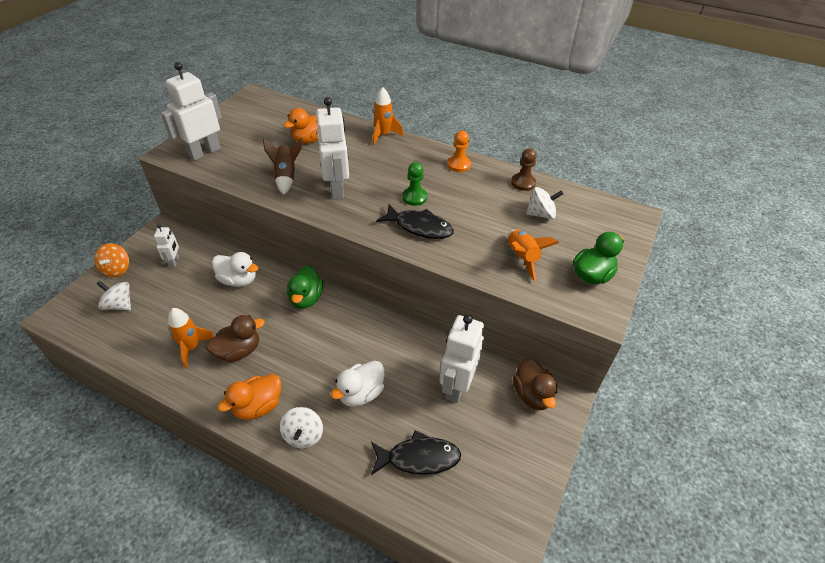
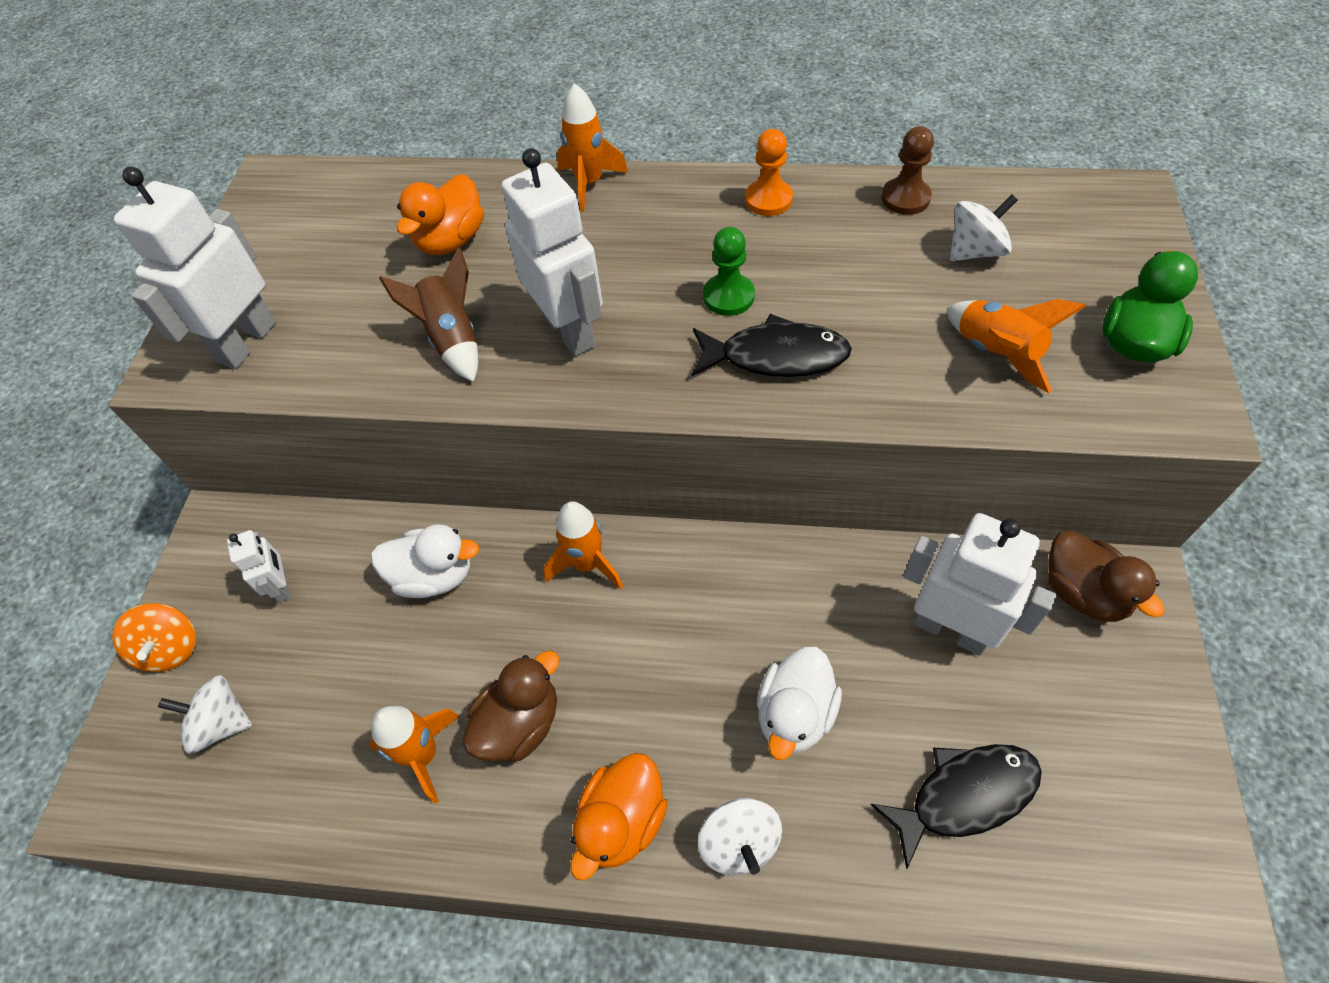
camera: 15 degrees left, 10 degrees up
(306, 298) = (587, 564): green duck -> orange rocket
(456, 386) = (950, 629): white robot -> white robot turned 120 degrees clockwise

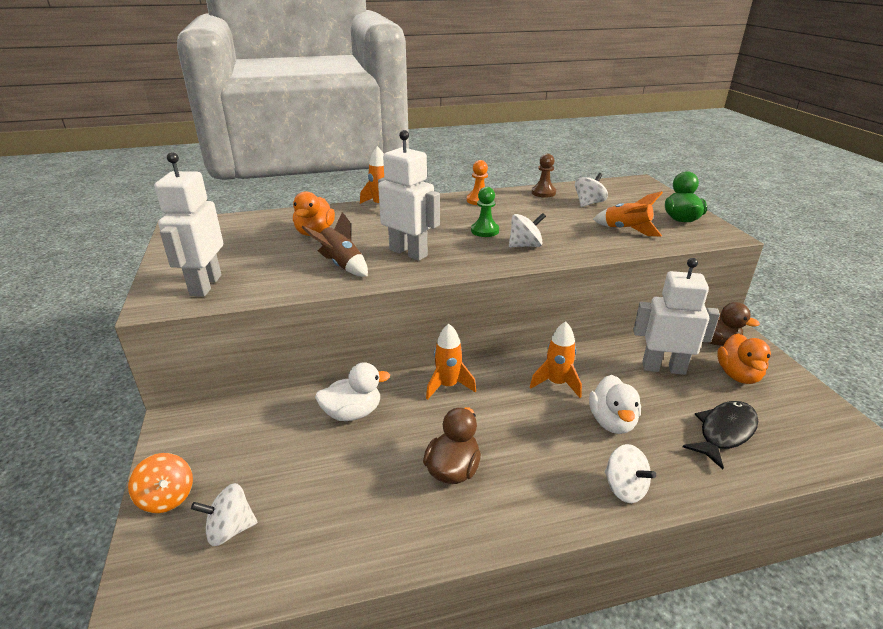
camera: 25 degrees left, 25 degrees down
(282, 586) = (243, 443): white robot -> none
(423, 754) = (396, 503): orange rocket -> orange rocket (556, 383)
(622, 821) = (549, 499): orange duck -> orange duck (738, 375)
(776, 356) = (525, 245): black fish -> white spinning top

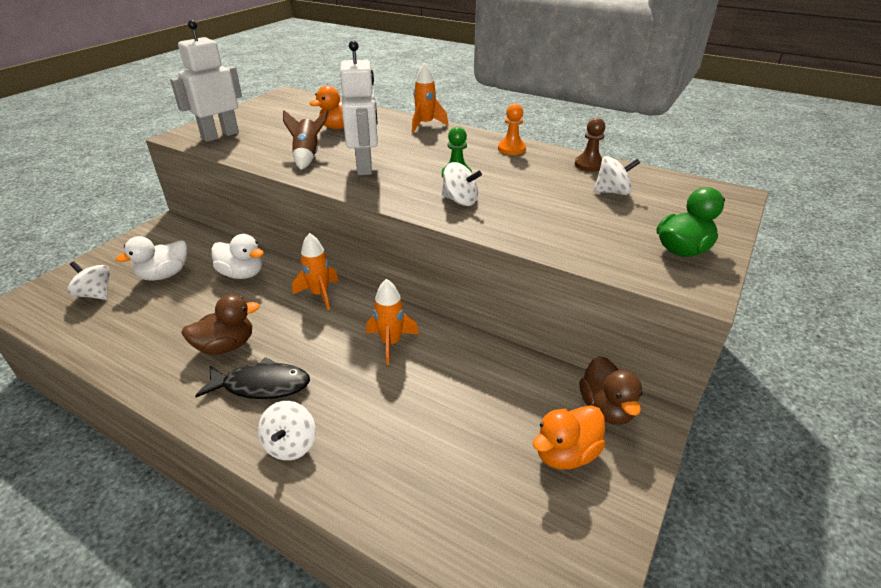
camera: 45 degrees right, 5 degrees up
(167, 498) = (104, 260): orange spinning top -> none
(612, 422) = (374, 398): white duck -> white duck (164, 275)
(626, 230) = (589, 231): orange rocket -> none
(663, 368) = (502, 394): white robot -> none
(724, 432) = (446, 480): black fish -> black fish (261, 385)

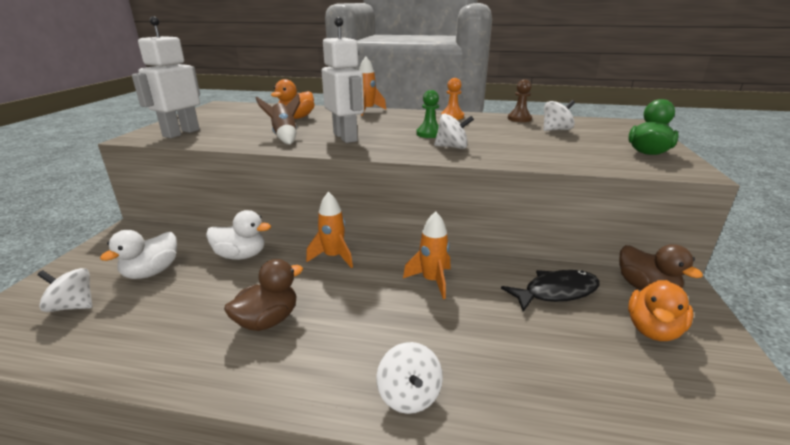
camera: 20 degrees left, 10 degrees down
(261, 385) = (334, 347): black fish -> black fish (556, 292)

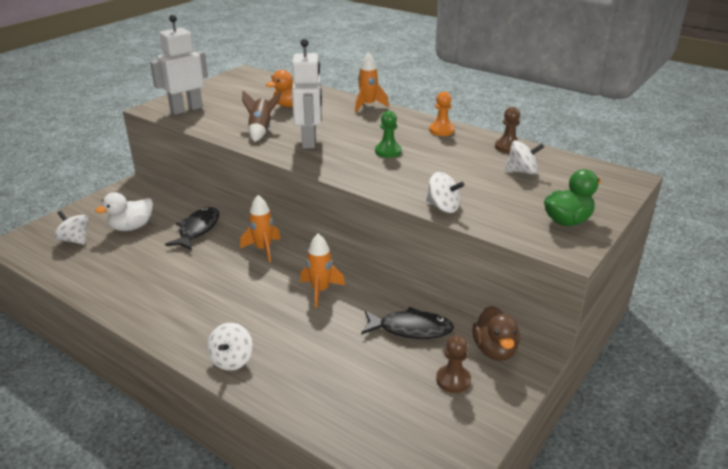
camera: 25 degrees right, 5 degrees up
(241, 255) = (197, 229): white duck -> black fish
(268, 320) = (182, 285): brown duck -> none
(452, 147) = (387, 173): white spinning top -> white spinning top (443, 207)
(652, 329) = (453, 380): orange duck -> brown pawn

